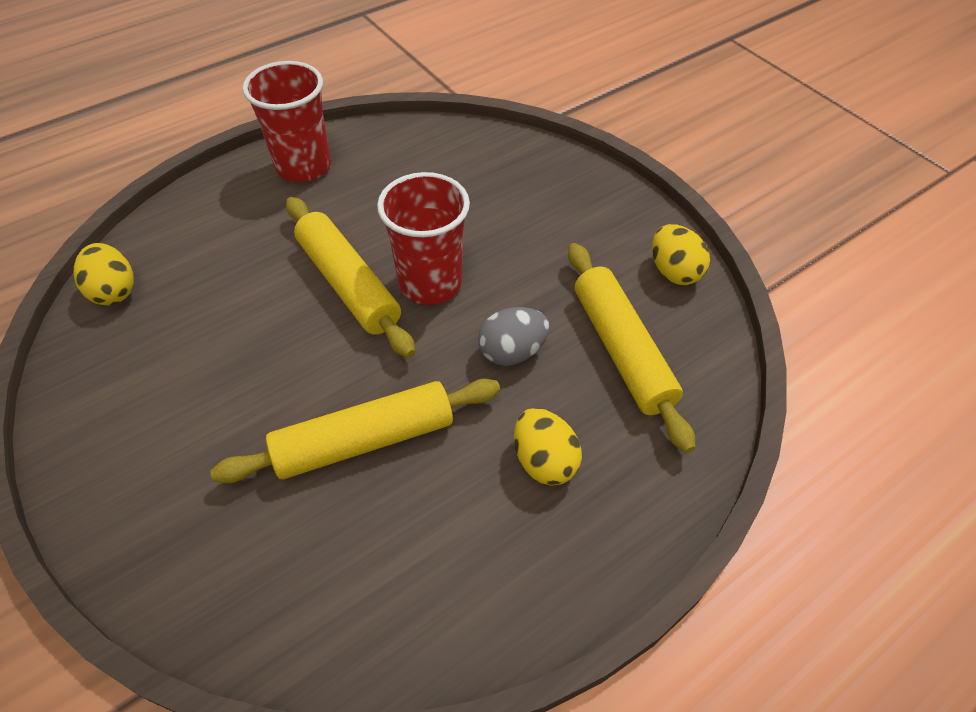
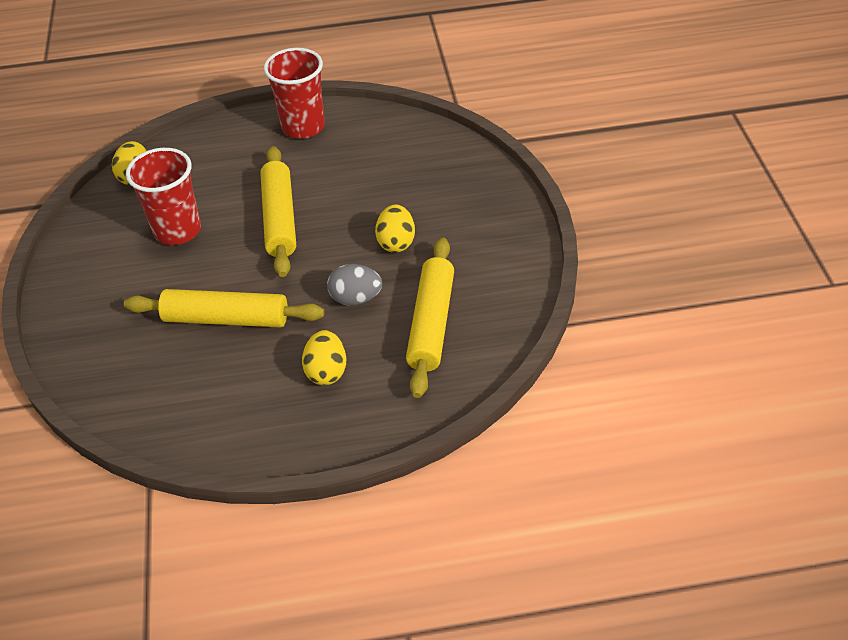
camera: 30 degrees right, 5 degrees down
(430, 283) = (334, 235): red cup -> red cup (177, 230)
(674, 272) = (513, 284): yellow egg -> yellow egg (396, 242)

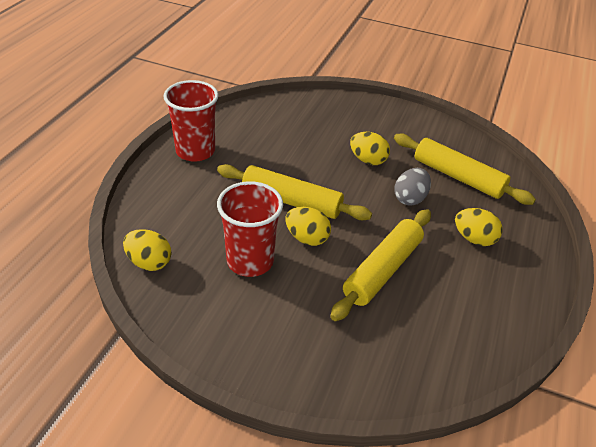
camera: 65 degrees left, 5 degrees down
(234, 251) = (307, 238): none -> yellow egg

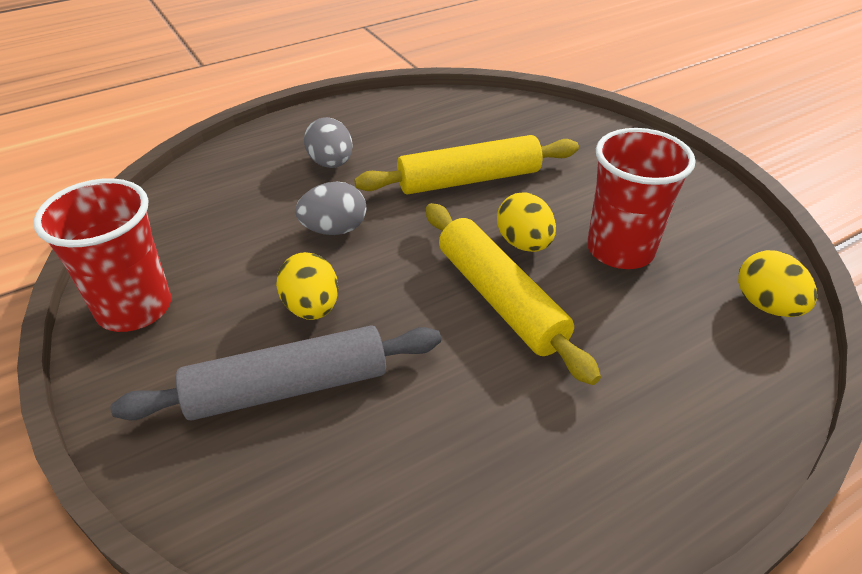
camera: 140 degrees left, 0 degrees up
(195, 151) = (604, 490): red cup -> red cup (134, 308)
(337, 132) = (288, 388): none -> grey rolling pin
(458, 177) = (230, 226): yellow rolling pin -> none
(474, 239) = (331, 163): yellow egg -> grey egg

